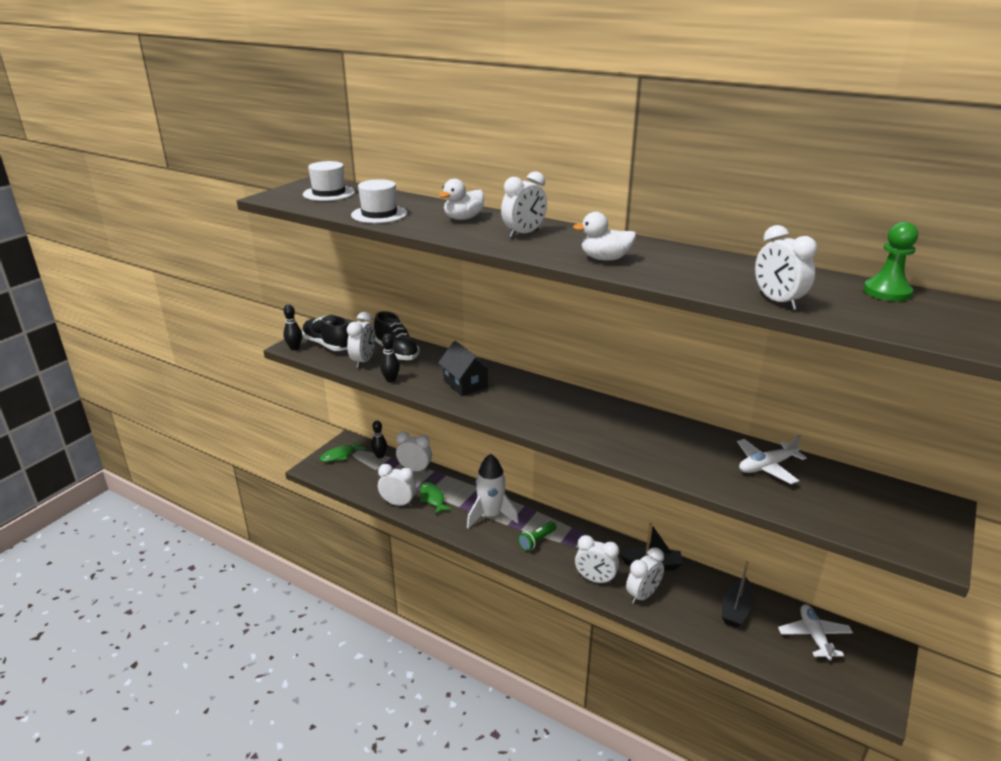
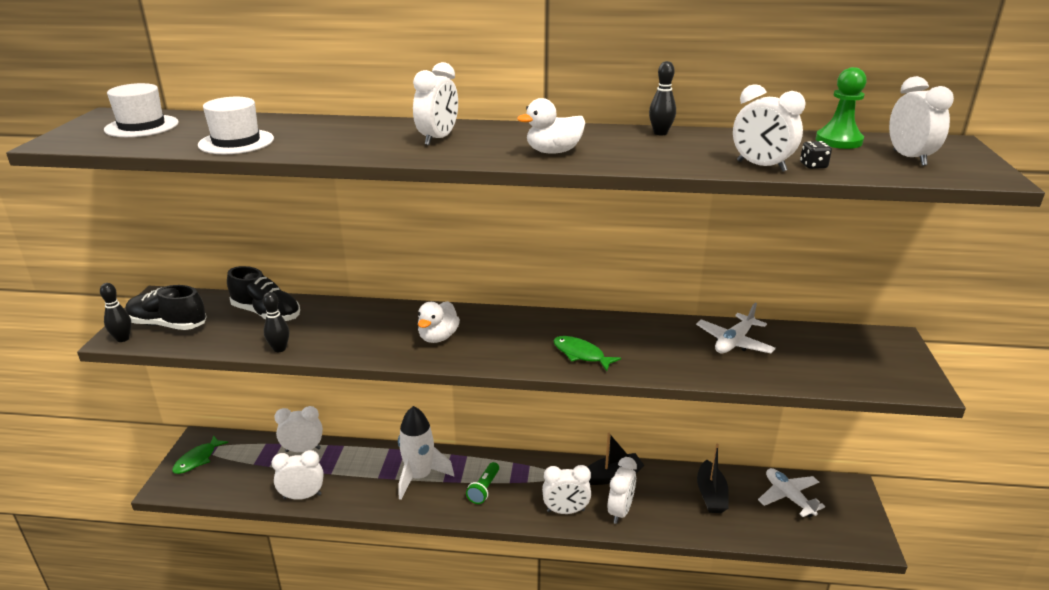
camera: 25 degrees left, 0 degrees up
(363, 361) = (230, 334): white clock -> white clock (909, 158)
(380, 456) = (250, 446): black bowling pin -> black bowling pin (660, 133)
(432, 498) = (342, 477): green fish -> green fish (581, 354)
(463, 218) = (349, 132): white duck -> white duck (438, 337)
(465, 384) = (375, 332): black house -> none
(830, 310) = (813, 166): none -> black dice

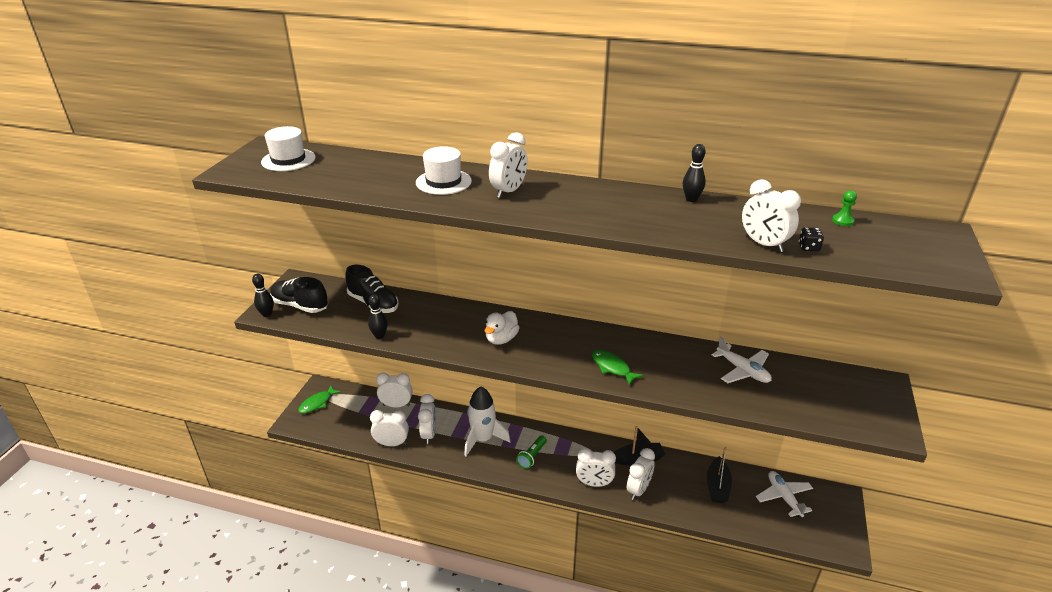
camera: 10 degrees right, 5 degrees up
(236, 142) = (355, 182): white hat -> white hat (443, 182)
(553, 152) = (597, 213): white duck -> none
(734, 342) = (742, 370): white plane -> white plane turned 90 degrees counterclockwise
(838, 141) = (842, 221): green pawn -> green pawn, size x0.54
(909, 158) = (897, 246): white clock -> white clock (429, 434)

